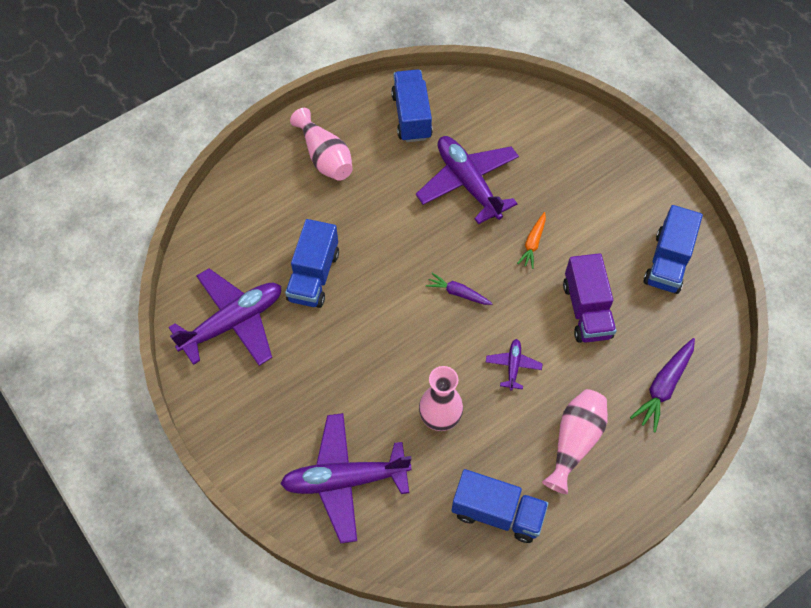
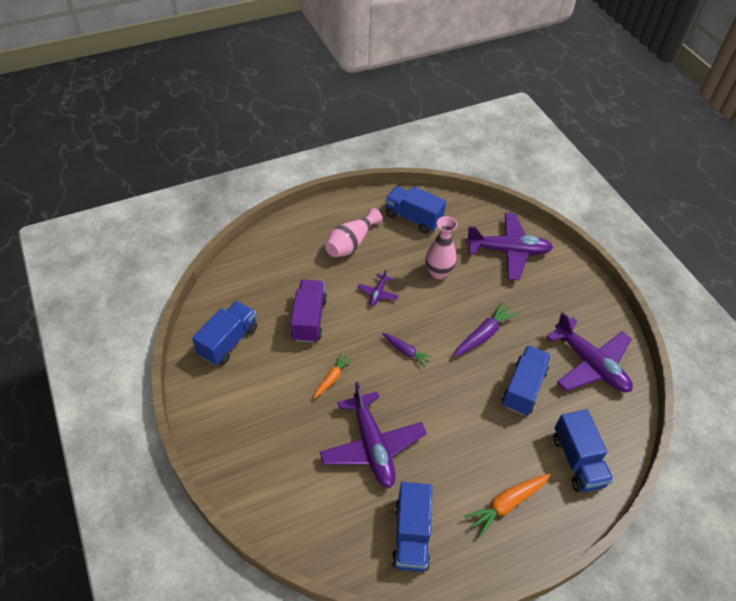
camera: 170 degrees left, 10 degrees down
(233, 322) = (590, 364): purple plane -> purple plane turned 105 degrees counterclockwise
(253, 210) = (578, 461): none -> blue truck
(325, 157) = (507, 504): pink vase -> orange carrot
(663, 387) = (276, 261): purple carrot -> purple carrot (483, 335)

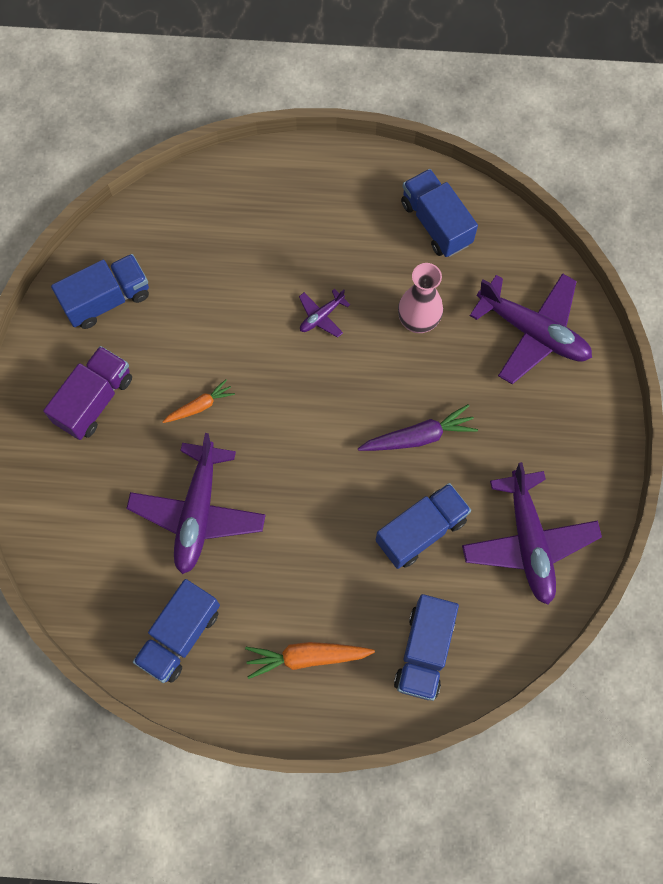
camera: 30 degrees right, 20 degrees up
(309, 319) = (216, 313): purple truck -> purple truck (94, 400)
(351, 243) = (330, 226): pink vase -> none
(405, 351) = (308, 412): purple carrot -> none

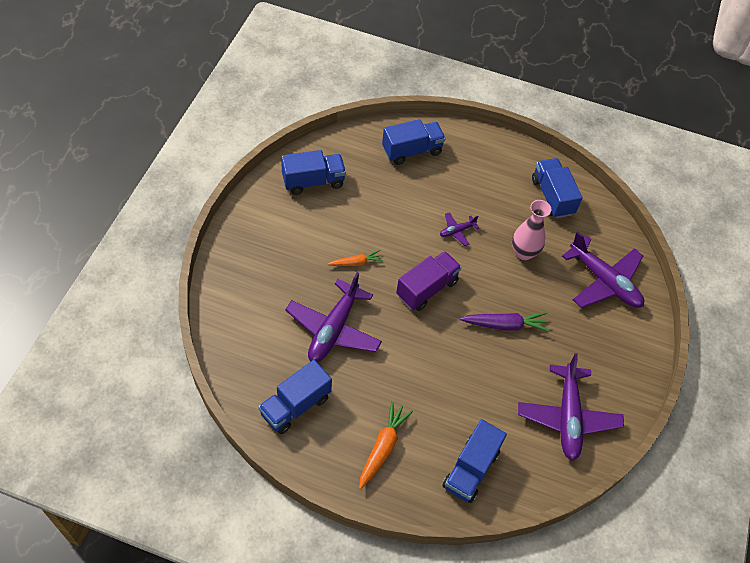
camera: 10 degrees right, 15 degrees down
(94, 400) = (284, 239): purple truck -> purple truck (427, 288)
(307, 657) = (383, 447): orange carrot -> orange carrot turned 105 degrees clockwise
(421, 531) = (490, 387): blue truck -> blue truck (412, 151)

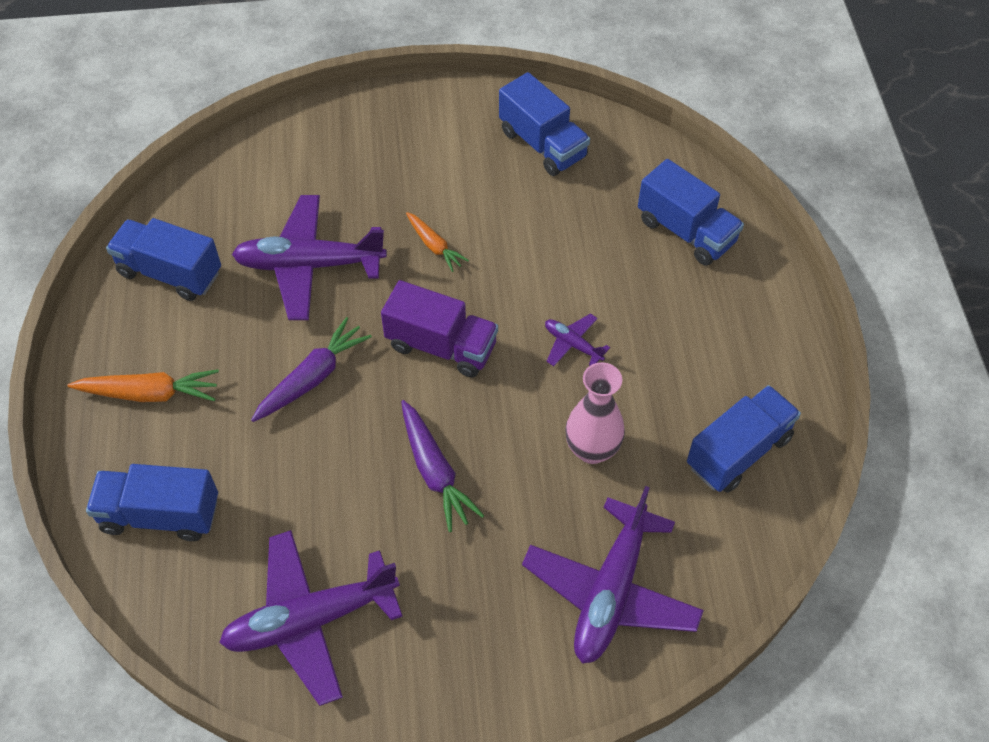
camera: 70 degrees right, 0 degrees up
(416, 358) = (312, 378): none -> purple carrot

